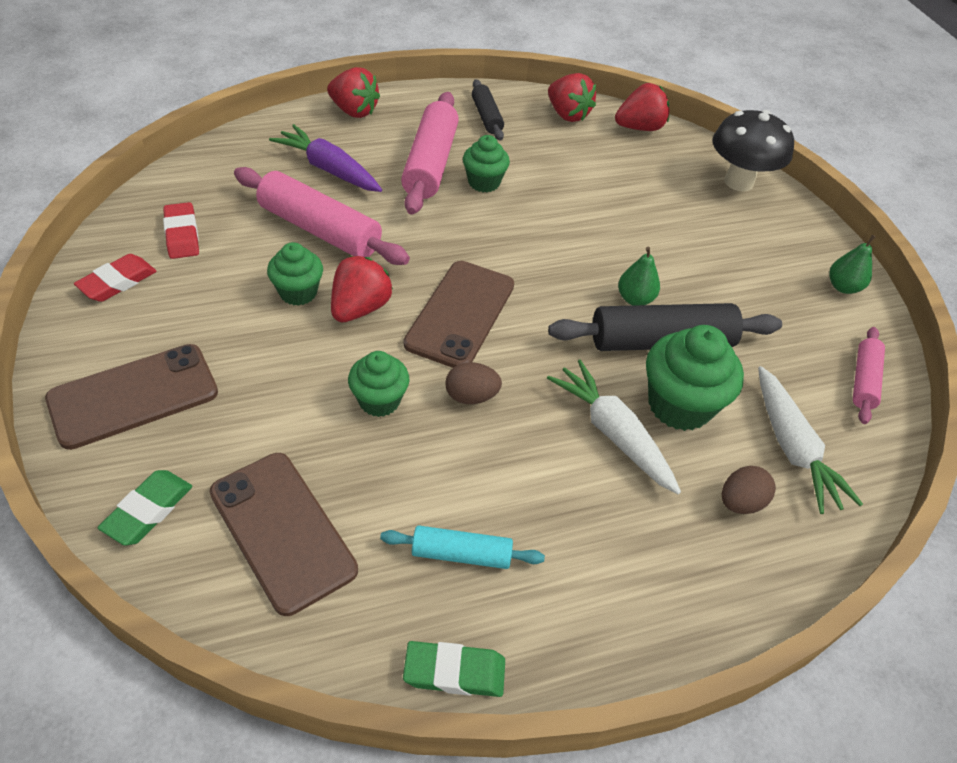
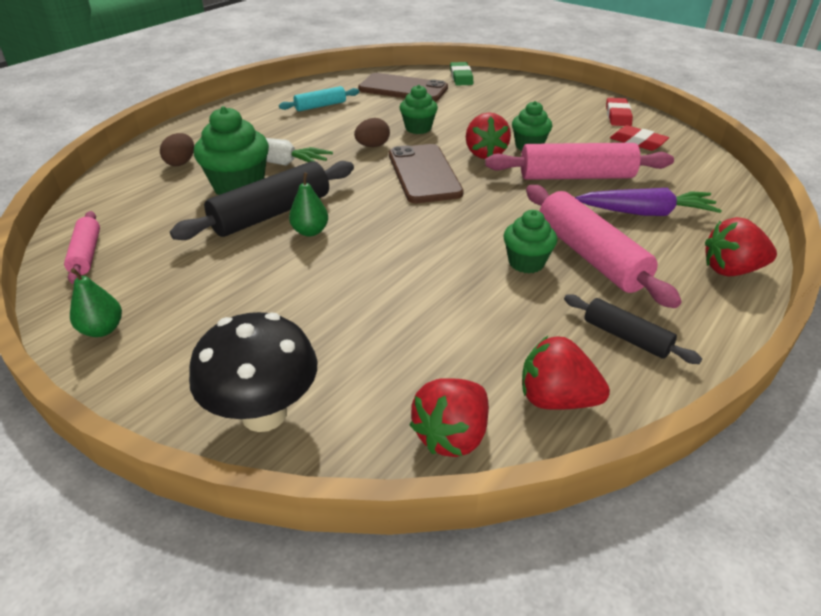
camera: 150 degrees right, 10 degrees down
(134, 396) = (526, 93): brown phone -> none
(454, 672) = (294, 86): green eraser -> none
(792, 447) = (149, 195): white carrot -> none

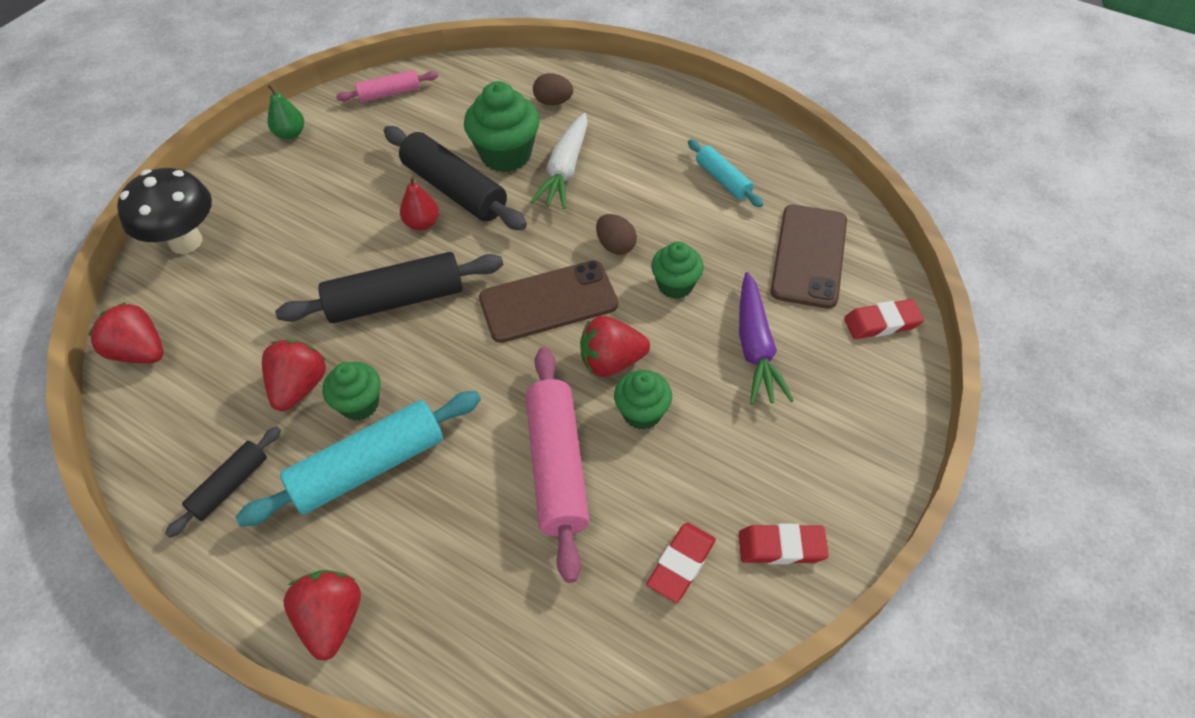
camera: 85 degrees right, 15 degrees up
(310, 231) = (422, 223): green pear -> red pear
(407, 245) = (396, 300): none -> black rolling pin
(461, 77) = (881, 323): green eraser -> red eraser
(556, 399) = (162, 422): red strawberry -> red strawberry (299, 387)
(590, 256) = (369, 467): pink rolling pin -> turquoise rolling pin
(645, 213) = (464, 541): purple carrot -> purple carrot (755, 346)

